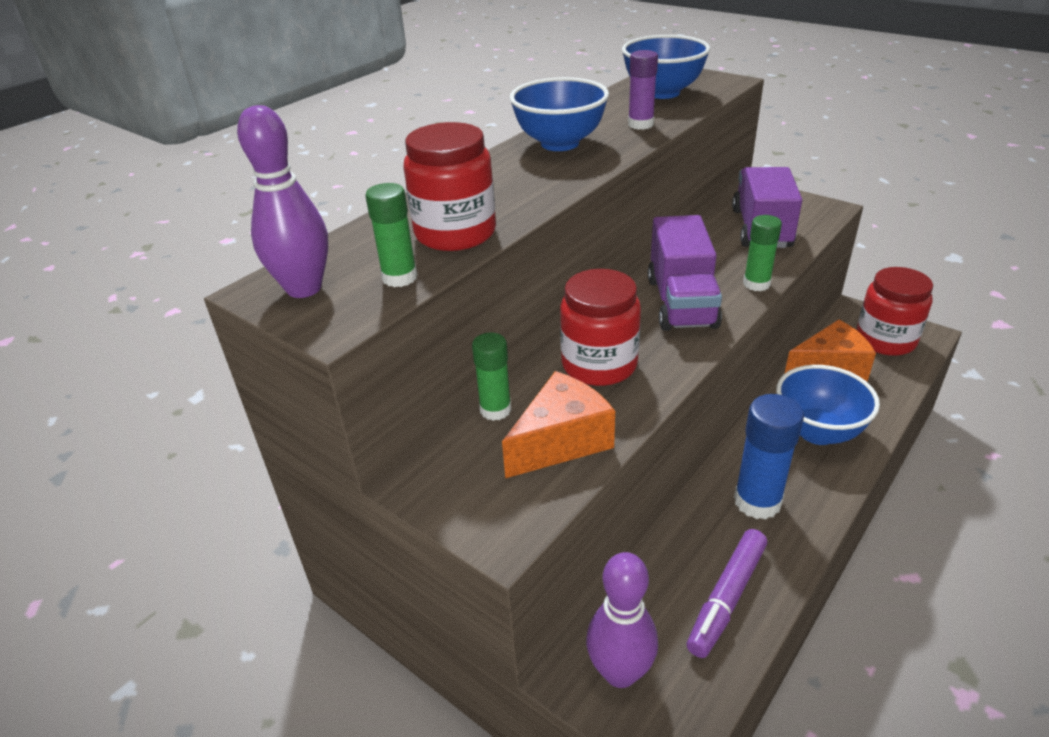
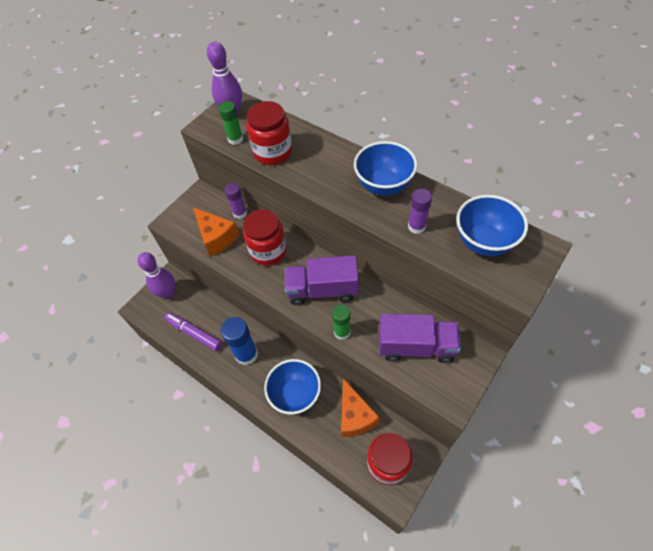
camera: 90 degrees right, 20 degrees up
(495, 410) = (240, 213): green glue stick -> purple glue stick

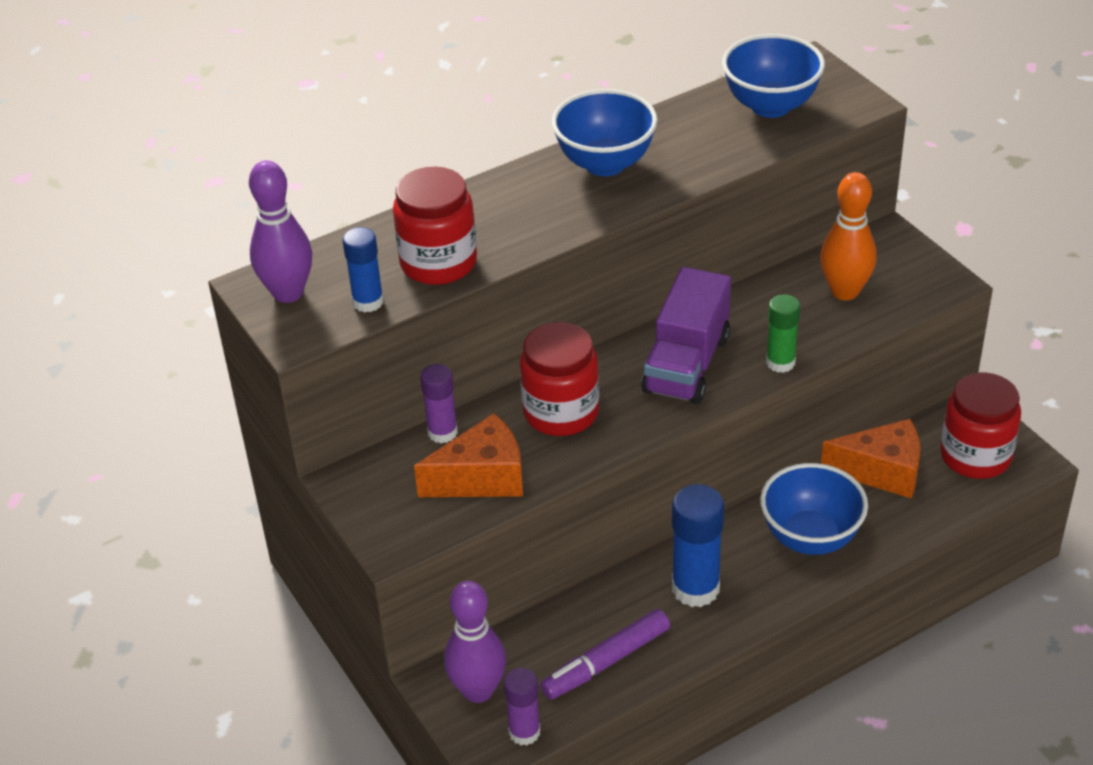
camera: 70 degrees left, 15 degrees down
(235, 139) = (368, 302): green glue stick -> blue glue stick
(416, 226) = (707, 155): purple glue stick -> purple glue stick (524, 732)
(416, 346) = (844, 291): purple truck -> orange bowling pin

